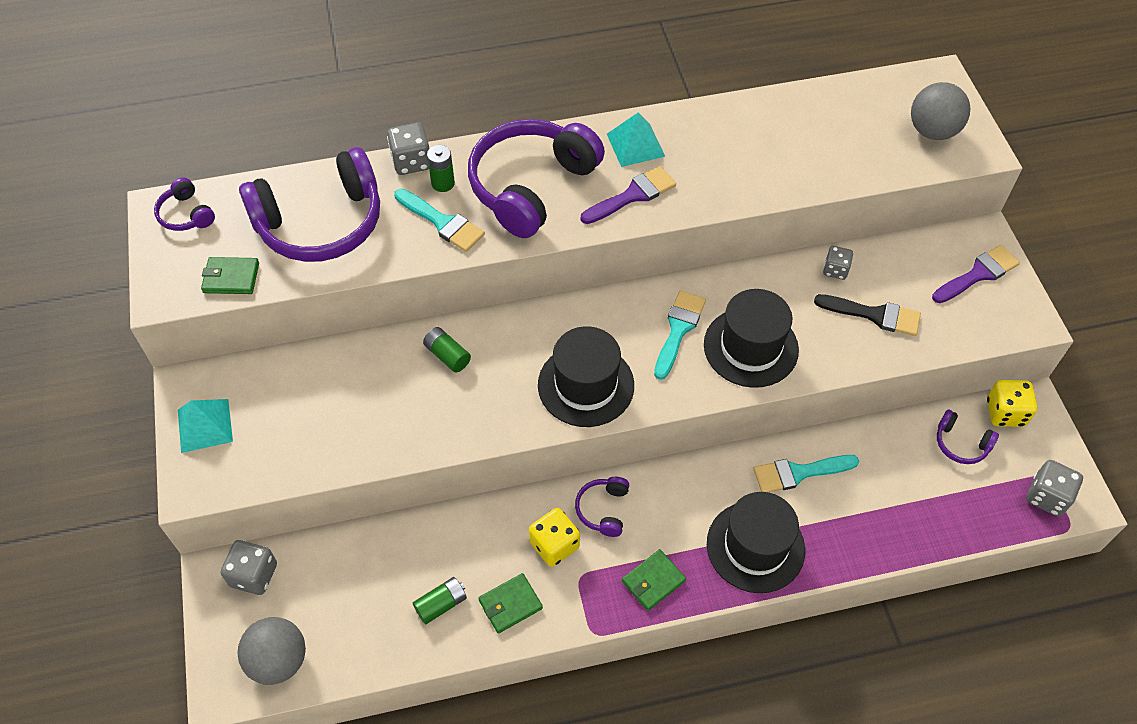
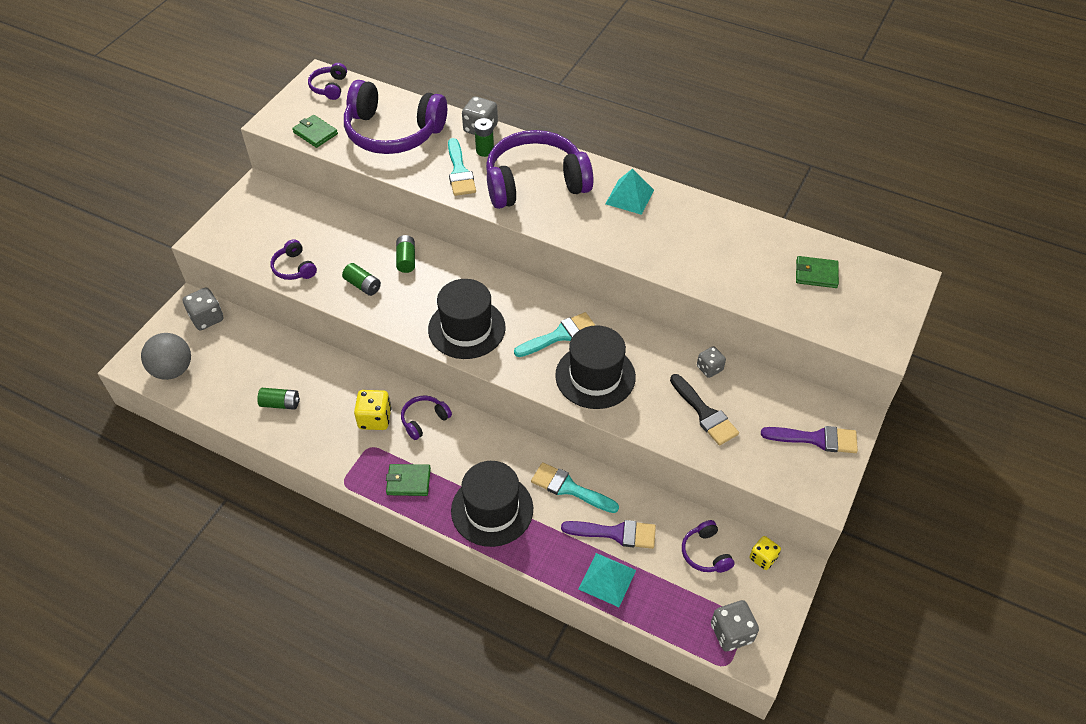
camera: 40 degrees right, 5 degrees down
(205, 425) = (244, 213): turquoise pyramid -> turquoise pyramid (607, 579)
(335, 447) = (294, 268): none -> purple headphones
(432, 414) = (363, 285): none -> green battery
(510, 604) = (316, 432): green wallet -> green wallet (816, 274)
(633, 195) = (592, 225): purple brush -> purple brush (615, 533)
(932, 131) = (858, 310): grey ball -> none
(1005, 413) = (763, 558): yellow dice -> yellow dice, size x0.66

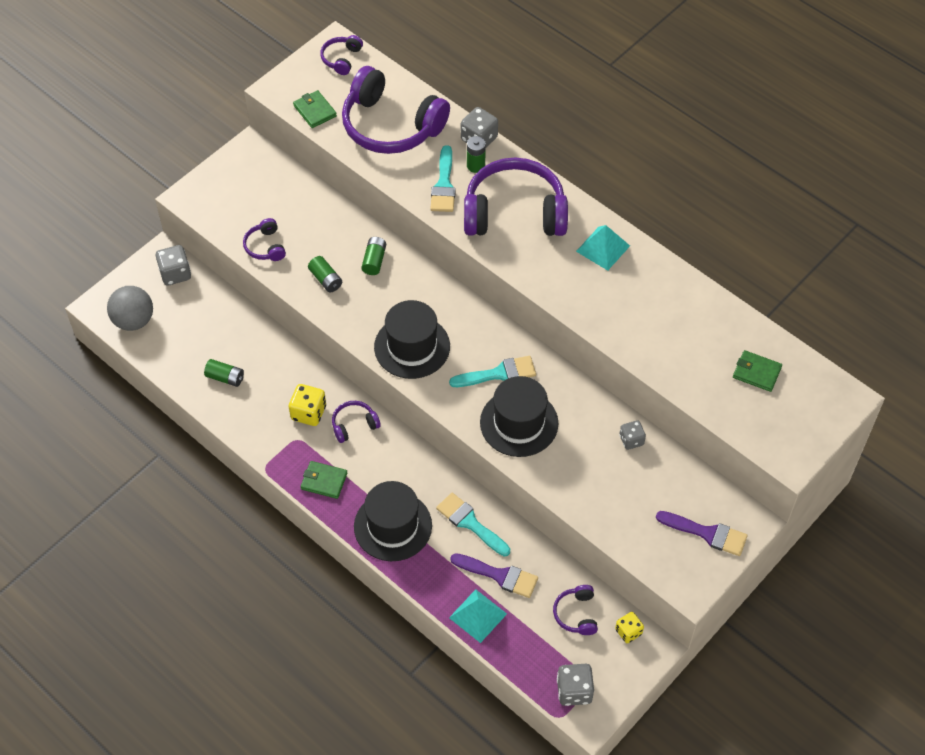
camera: 15 degrees right, 5 degrees up
(705, 413) = (610, 484): black brush -> none

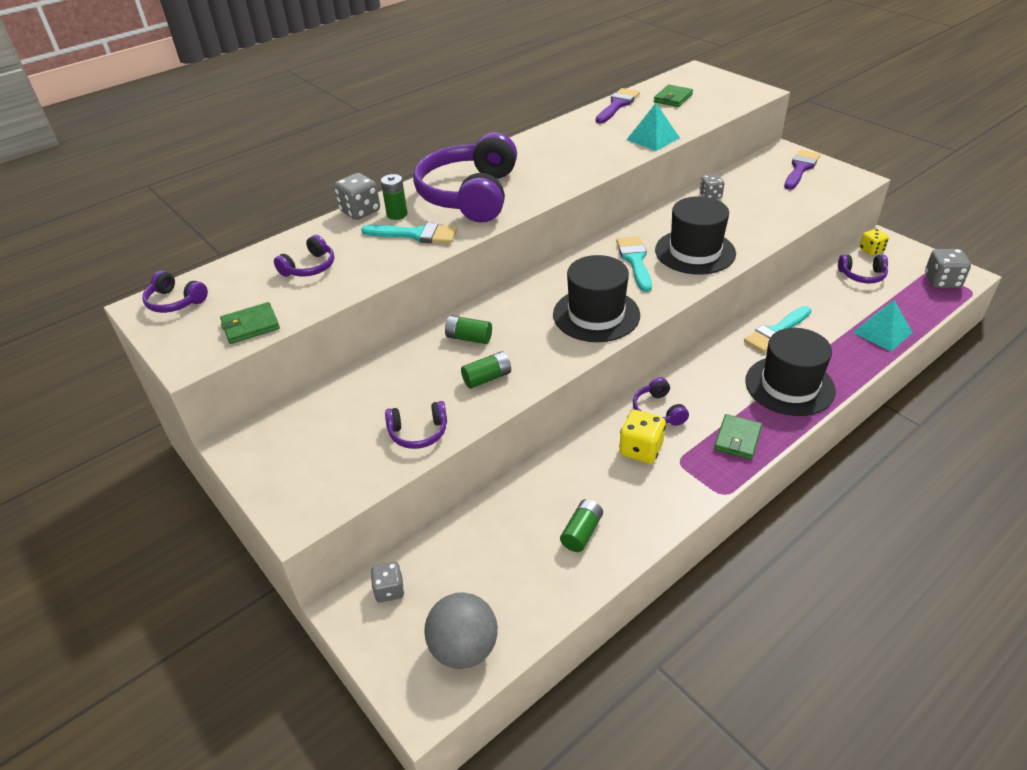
camera: 80 degrees left, 15 degrees down
(175, 274) = (389, 590): grey dice -> grey dice, size x0.66
(391, 126) = (309, 267): purple headphones -> purple headphones, size x0.44
(499, 575) = (833, 316): purple brush -> purple brush (617, 105)
(603, 248) = (528, 153): turquoise pyramid -> turquoise pyramid (653, 138)

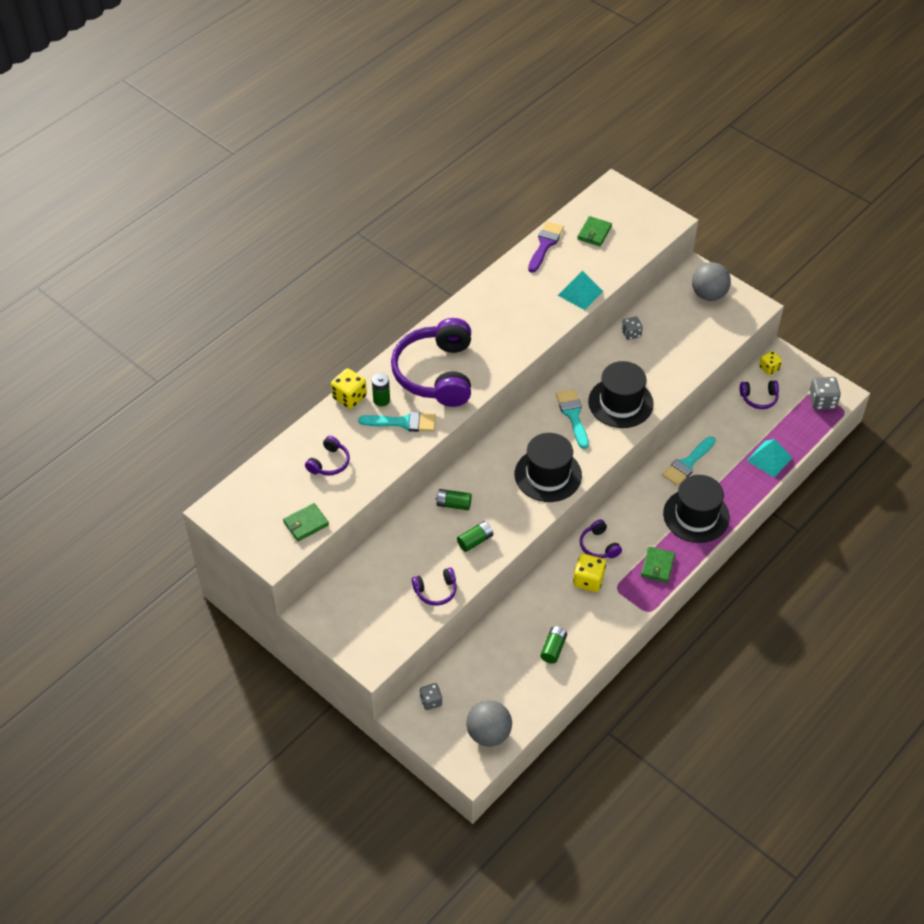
camera: 10 degrees left, 10 degrees up
(175, 302) = (238, 504): purple headphones -> none
(360, 211) = (349, 397): grey dice -> yellow dice
(800, 168) = (708, 294): purple brush -> grey ball

